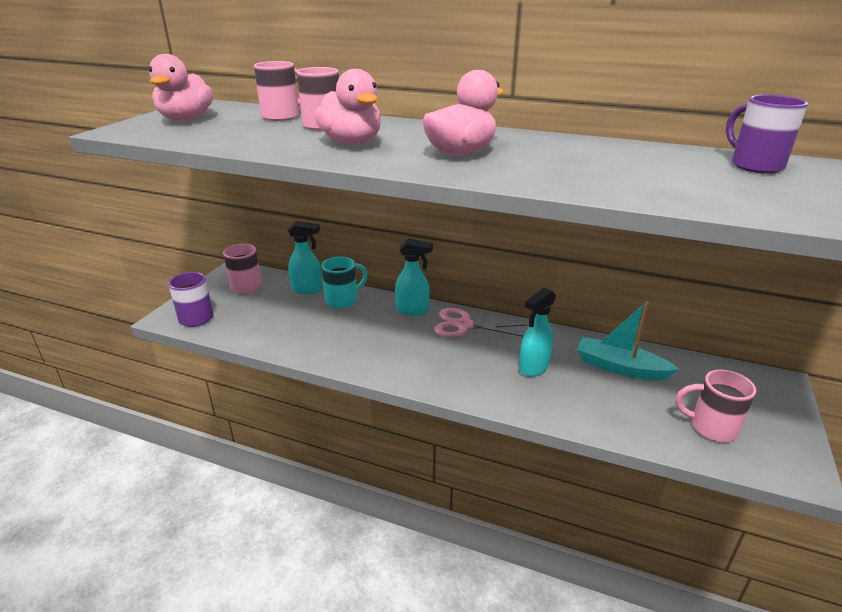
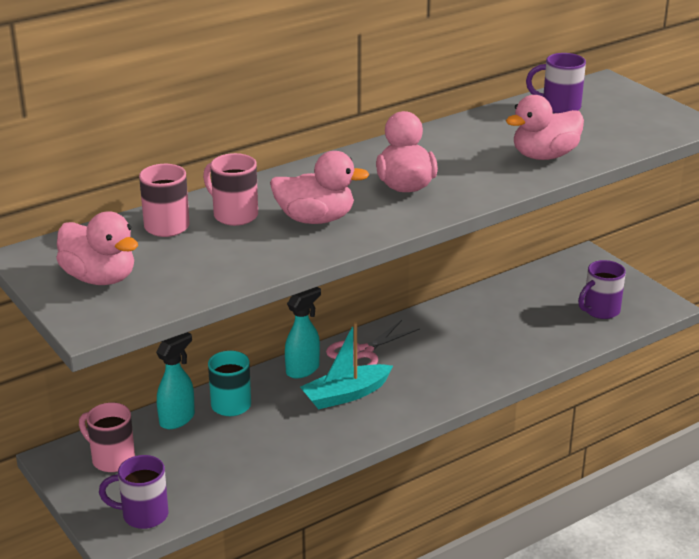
camera: 55 degrees left, 0 degrees up
(533, 368) = (461, 347): turquoise spray bottle -> none
(620, 367) = (503, 309): turquoise boat -> turquoise boat (346, 395)
(636, 182) = (544, 156): none -> pink duck
(711, 427) = (600, 311): pink mug -> purple mug

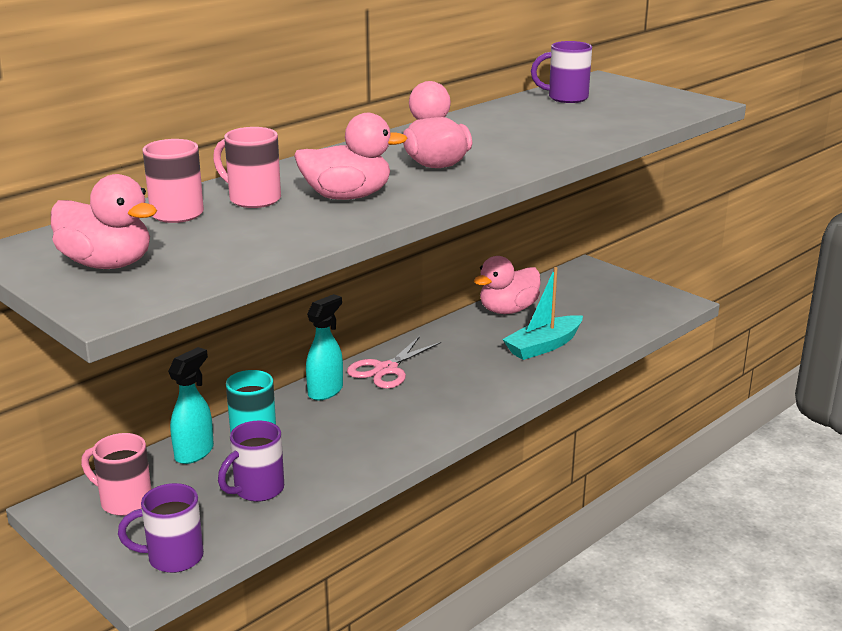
camera: 10 degrees left, 5 degrees down
(346, 395) = (379, 411): turquoise boat -> turquoise boat (543, 346)
(544, 156) = (570, 133): pink duck -> pink duck (508, 310)
(600, 311) = (619, 312): purple mug -> purple mug (257, 490)

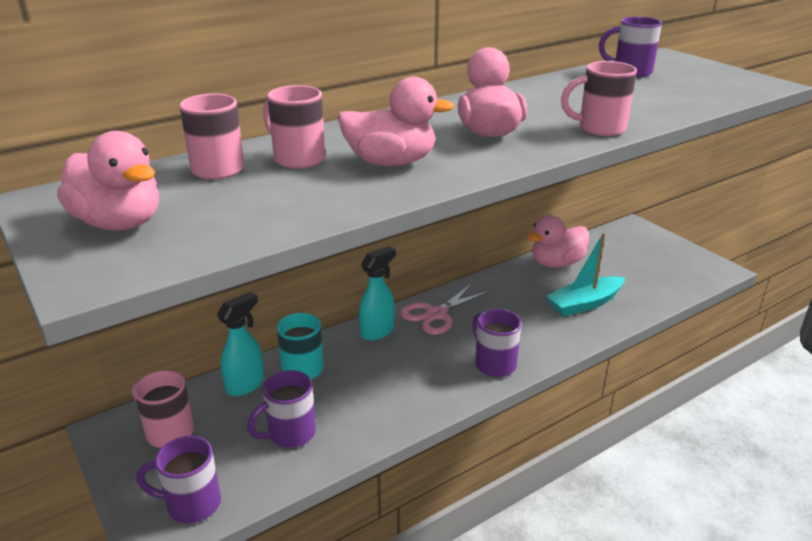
camera: 10 degrees right, 5 degrees up
(457, 409) = (494, 364): none -> purple mug
(542, 154) = (599, 129): none -> pink mug

